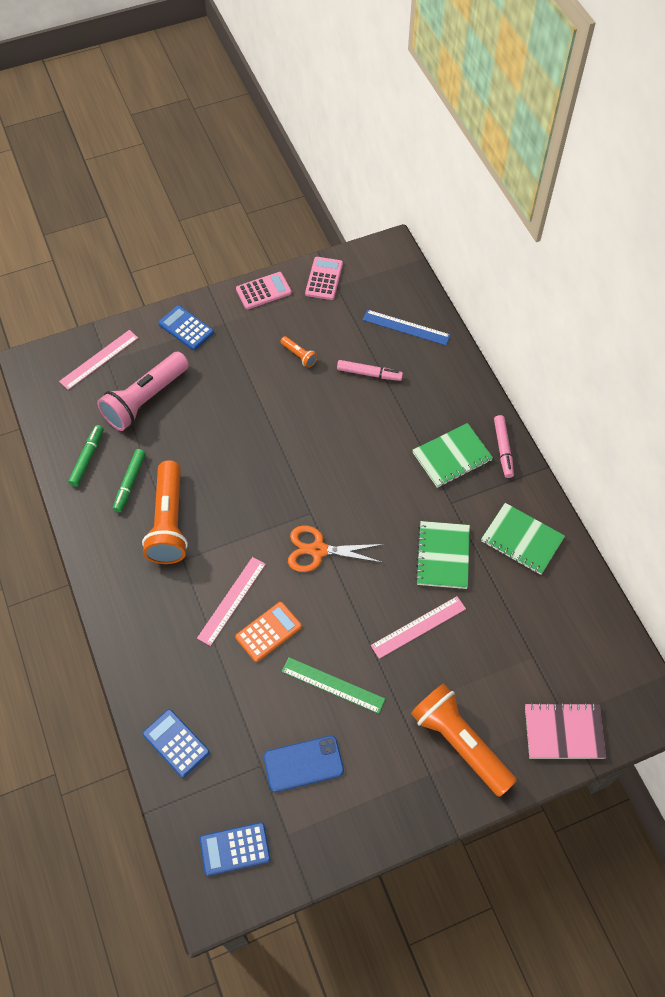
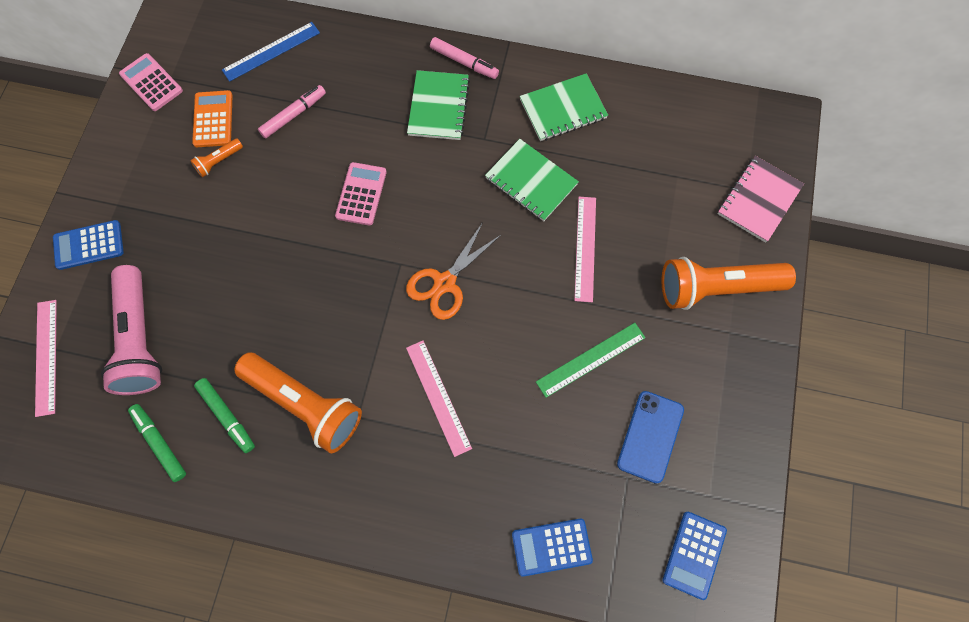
camera: 55 degrees left, 10 degrees up
(263, 291) = (114, 144): pink calculator -> pink calculator (361, 194)
(268, 632) = (496, 383): orange calculator -> orange calculator (213, 119)
(299, 355) = (218, 161): orange flashlight -> orange flashlight turned 150 degrees clockwise

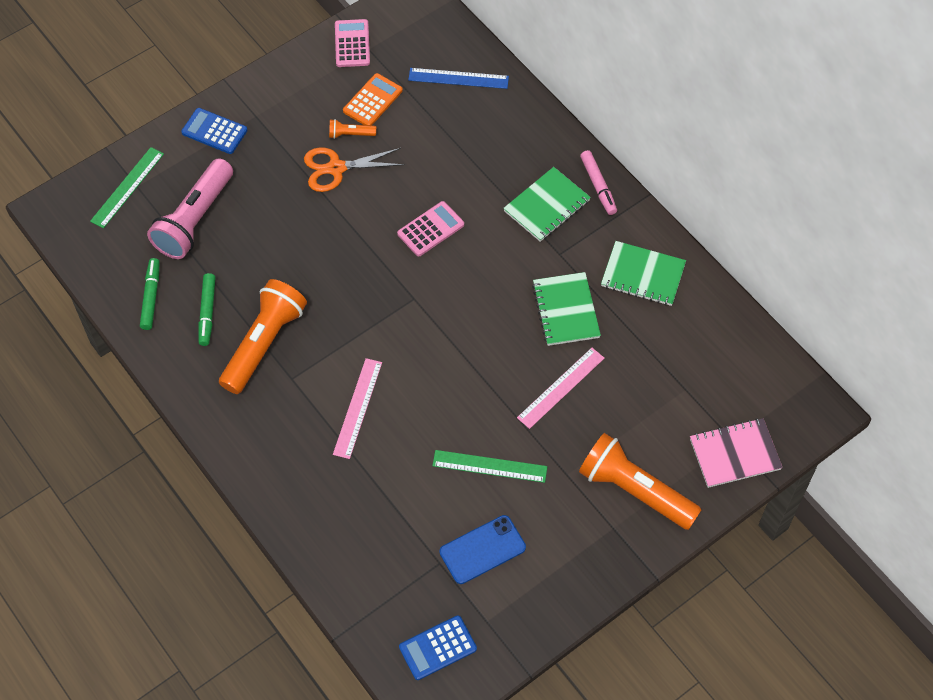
camera: 40 degrees right, 10 degrees down
(46, 357) = (127, 187): pink ruler -> green ruler
(293, 115) = (433, 137): pink marker -> none
(304, 404) = (264, 343): orange flashlight -> orange flashlight turned 135 degrees counterclockwise
(445, 283) = (433, 335): orange scissors -> orange scissors (336, 168)
(551, 547) = (344, 563): blue calculator -> none

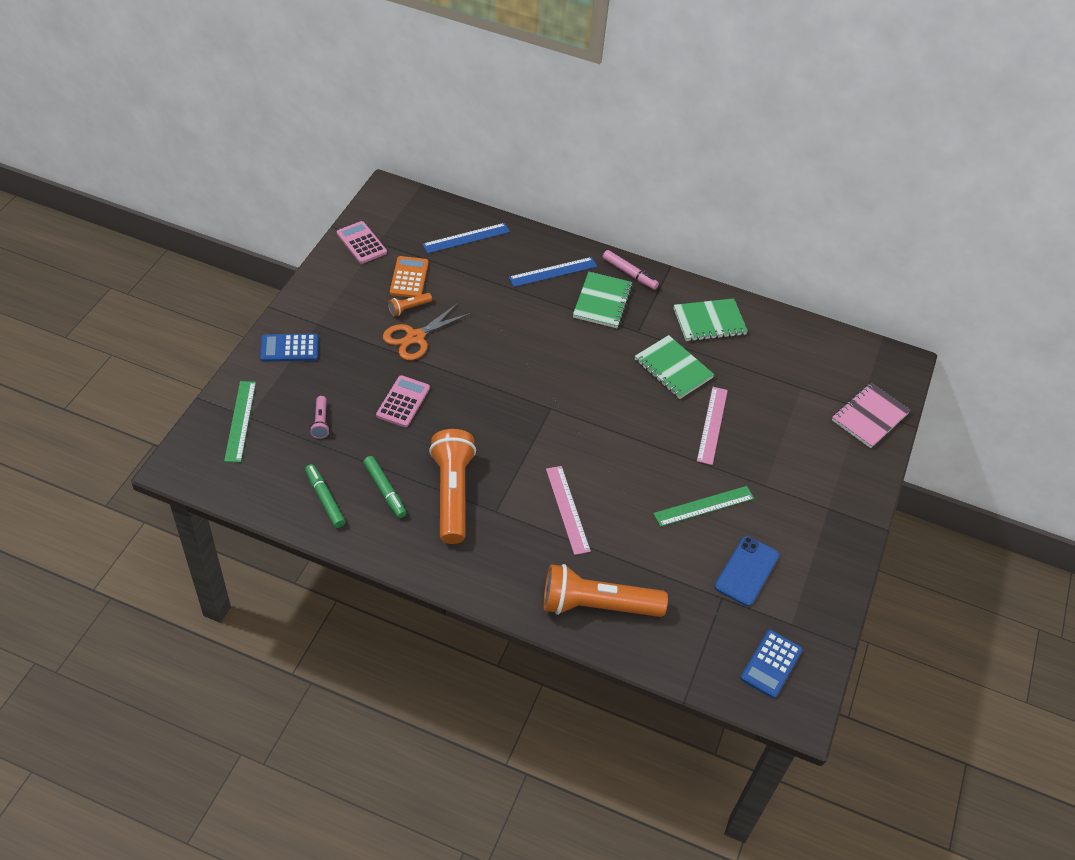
camera: 35 degrees left, 10 degrees down
(195, 219) = (321, 422): pink flashlight -> pink flashlight, size x0.43
(431, 229) = (526, 352): pink calculator -> pink calculator (403, 402)
(520, 152) = (553, 272): none -> blue ruler
(635, 490) = (822, 474): orange flashlight -> orange flashlight (597, 605)

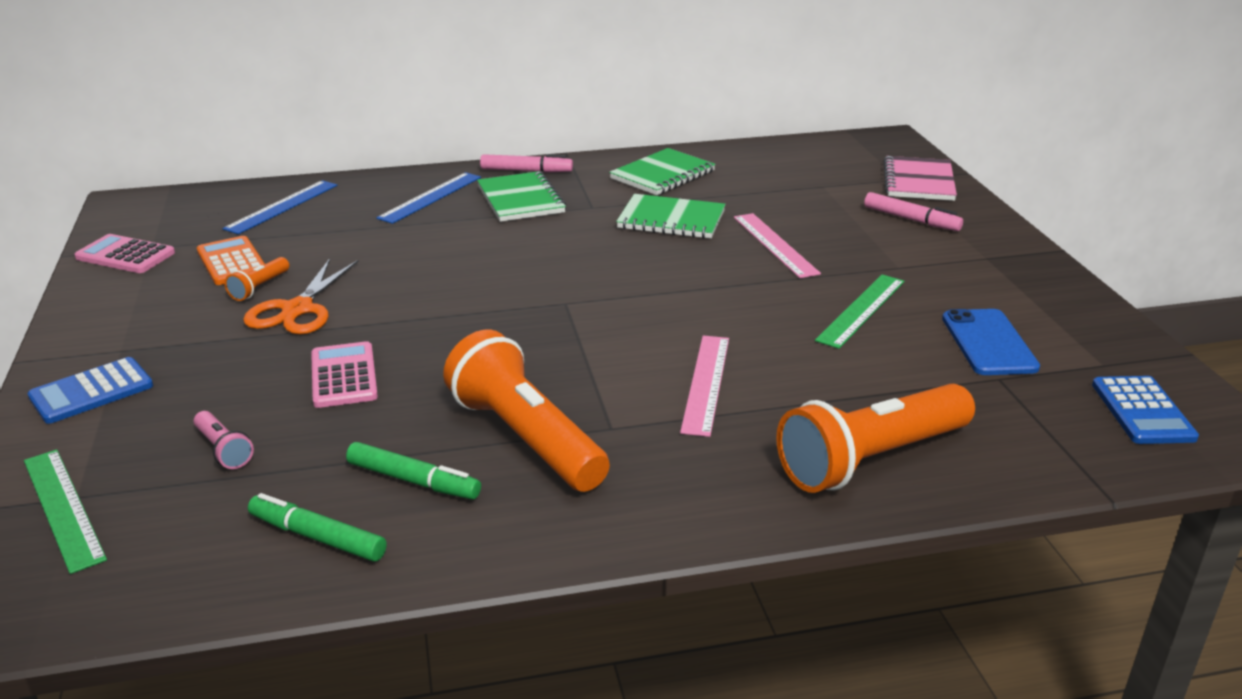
camera: 30 degrees left, 20 degrees down
(567, 509) = (706, 383): pink ruler -> pink ruler turned 60 degrees clockwise
(821, 449) = (911, 219): none -> pink marker

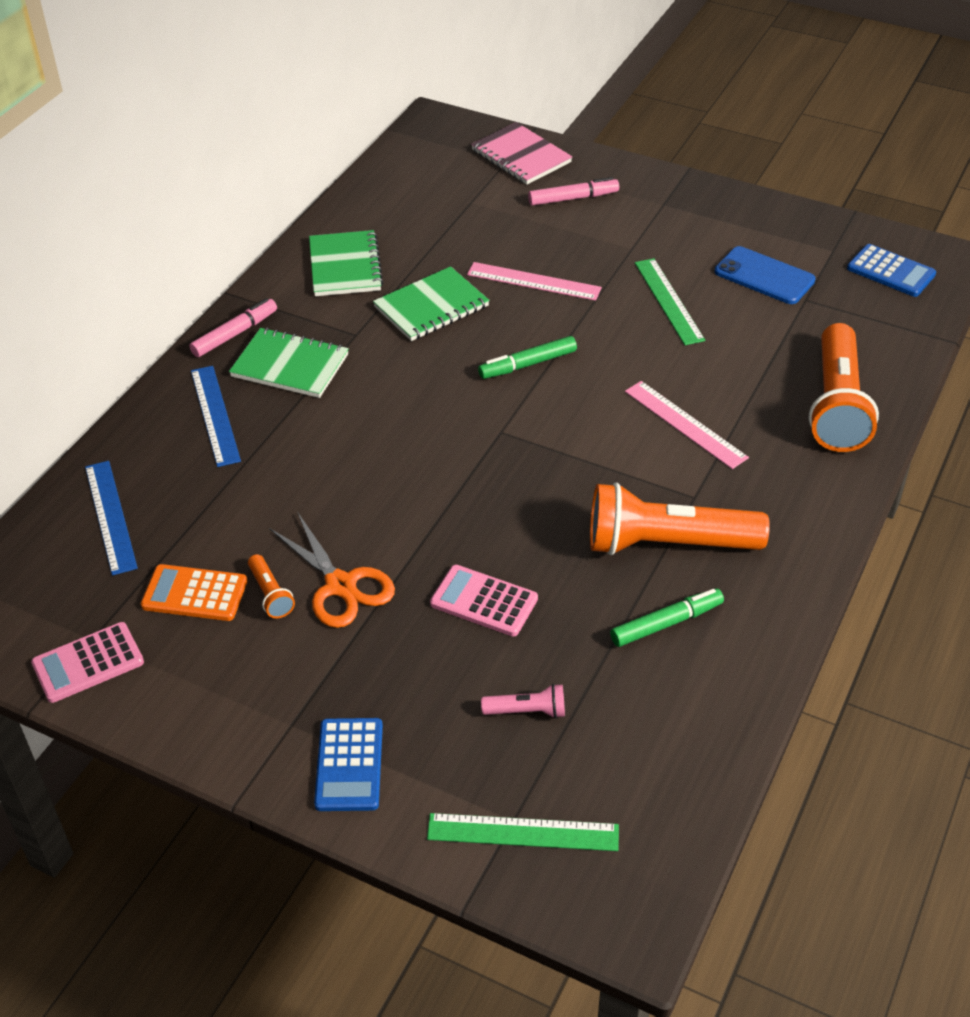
camera: 50 degrees left, 15 degrees up
(317, 537) = (690, 700): green marker -> green marker (528, 364)

